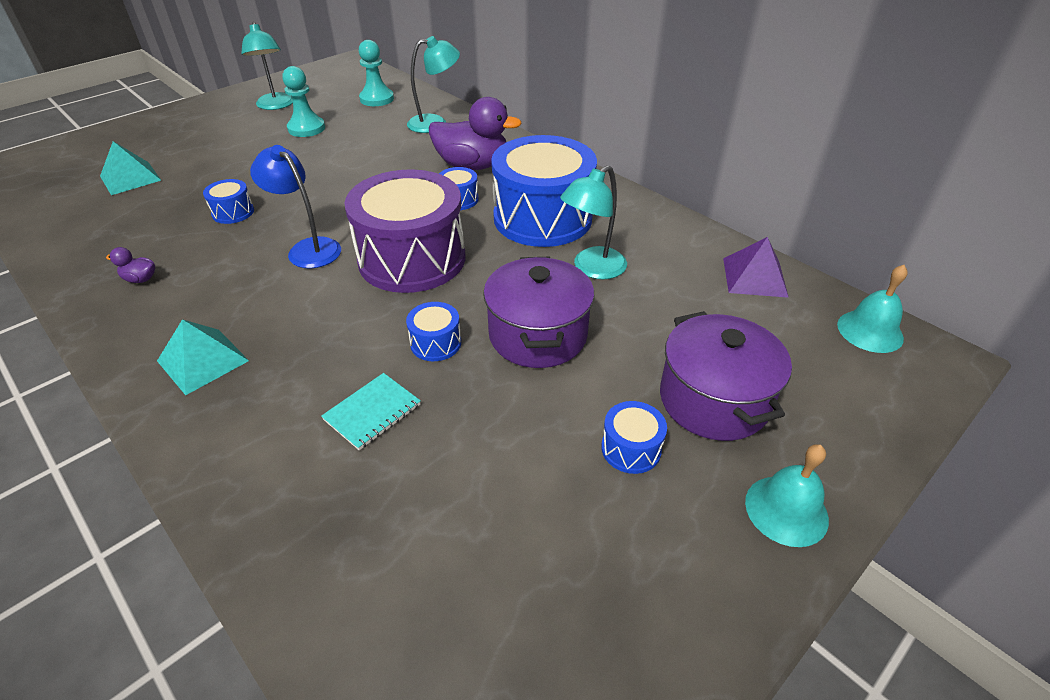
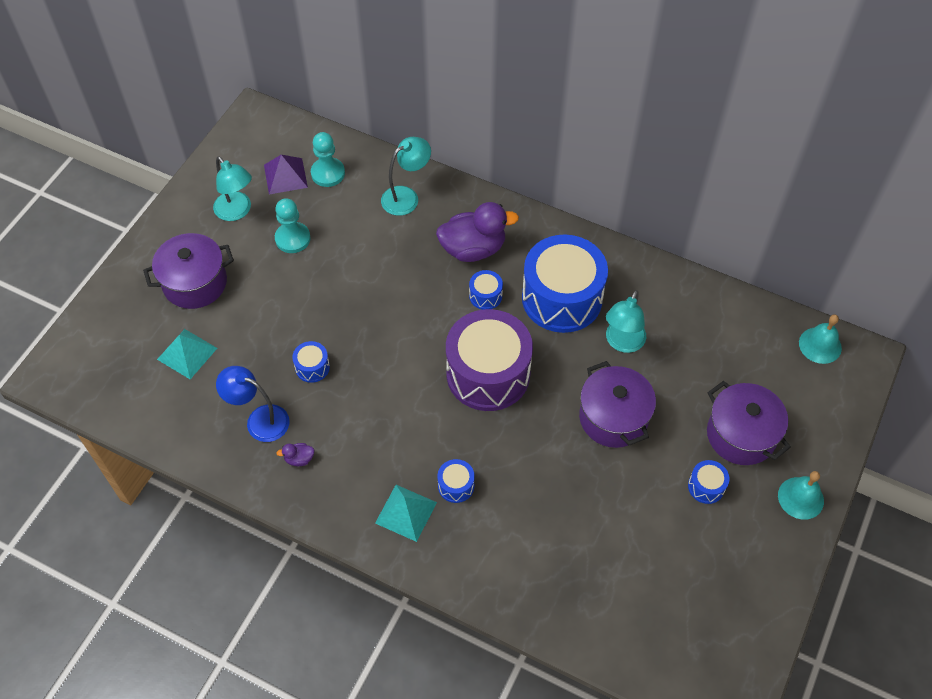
camera: 20 degrees left, 15 degrees up
(192, 137) = (195, 283): none -> purple pot
(308, 248) = (402, 388): blue lamp -> blue lamp (259, 420)
(372, 412) = (543, 513): turquoise notebook -> none
(435, 343) = (550, 447): blue drum -> blue drum (456, 486)
(754, 277) = (736, 316): purple pyramid -> purple pyramid (285, 176)

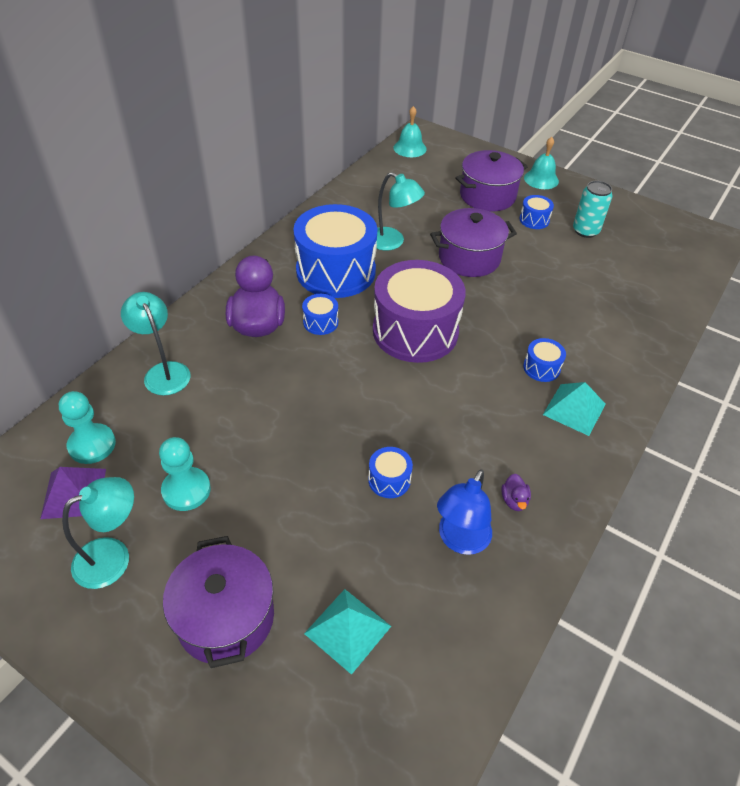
camera: 85 degrees left, 10 degrees down
(700, 545) = (585, 231): none -> turquoise can

